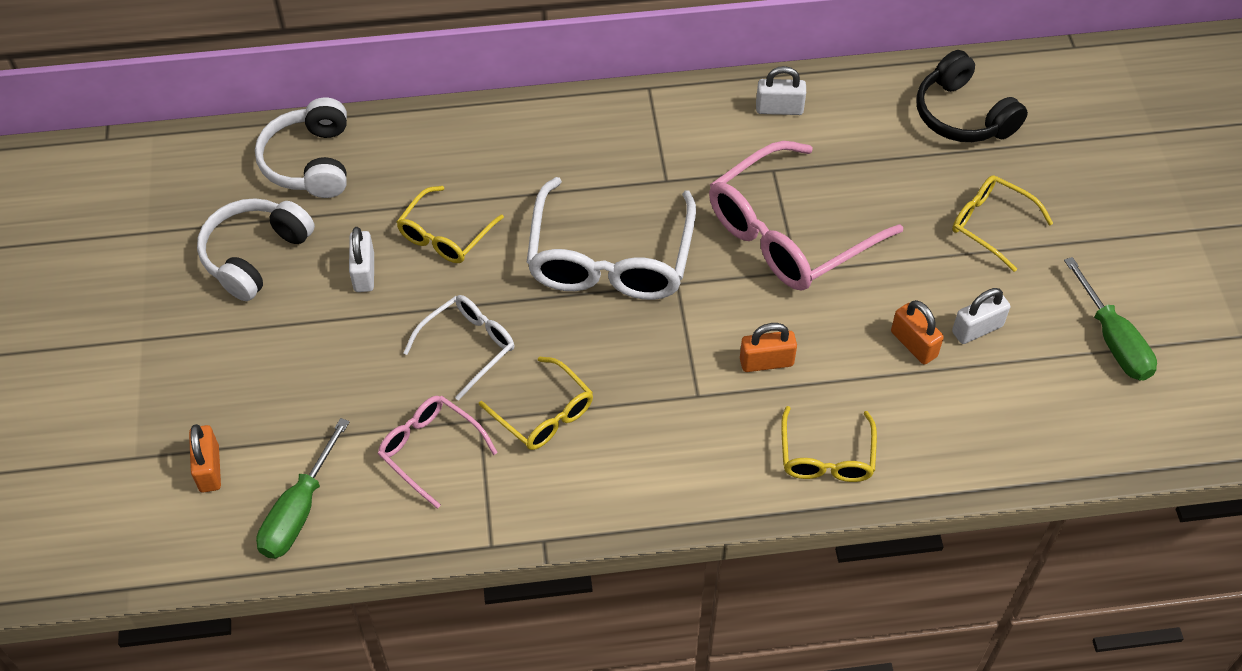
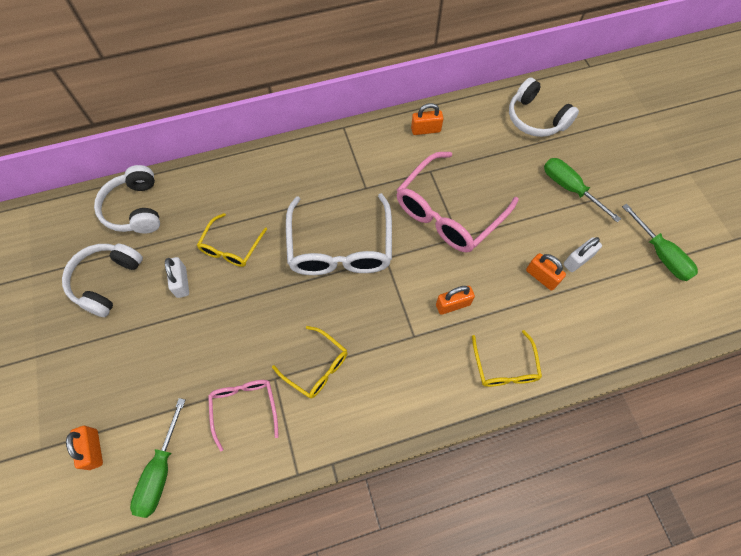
camera: 10 degrees left, 10 degrees up
(430, 450) = (244, 407): pink glasses -> pink glasses turned 45 degrees clockwise
(468, 346) = (258, 325): white glasses -> none
(779, 109) = (426, 130): white padlock -> orange padlock
(962, 115) = (536, 118): black headphones -> white headphones
(990, 224) = (569, 188): yellow glasses -> green screwdriver

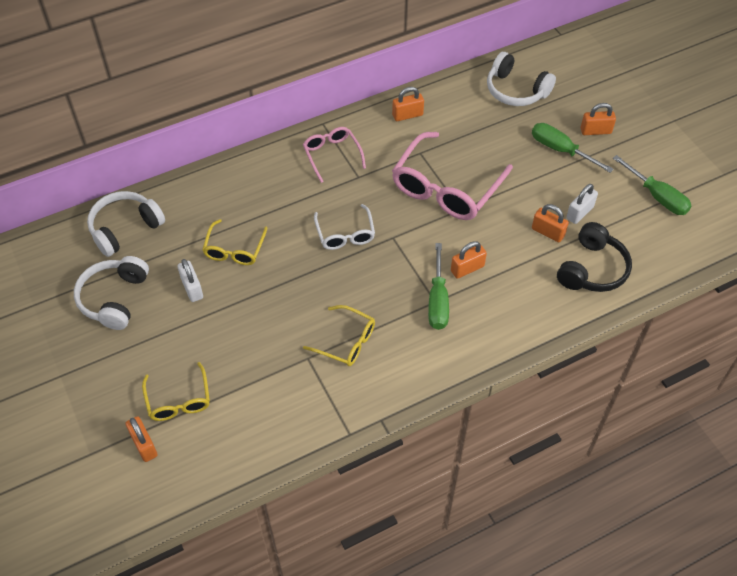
camera: 10 degrees left, 10 degrees down
(135, 209) = (125, 228): white headphones -> white headphones turned 75 degrees clockwise
(160, 472) = (216, 453): green screwdriver -> green screwdriver (438, 301)
(244, 407) = (284, 386): pink glasses -> pink glasses (332, 155)
(340, 247) = (345, 234): white glasses -> white glasses, size x0.54
(505, 367) = (527, 314): yellow glasses -> yellow glasses (179, 400)
(580, 326) = (592, 269): none -> black headphones
(608, 173) = (595, 131): none -> orange padlock

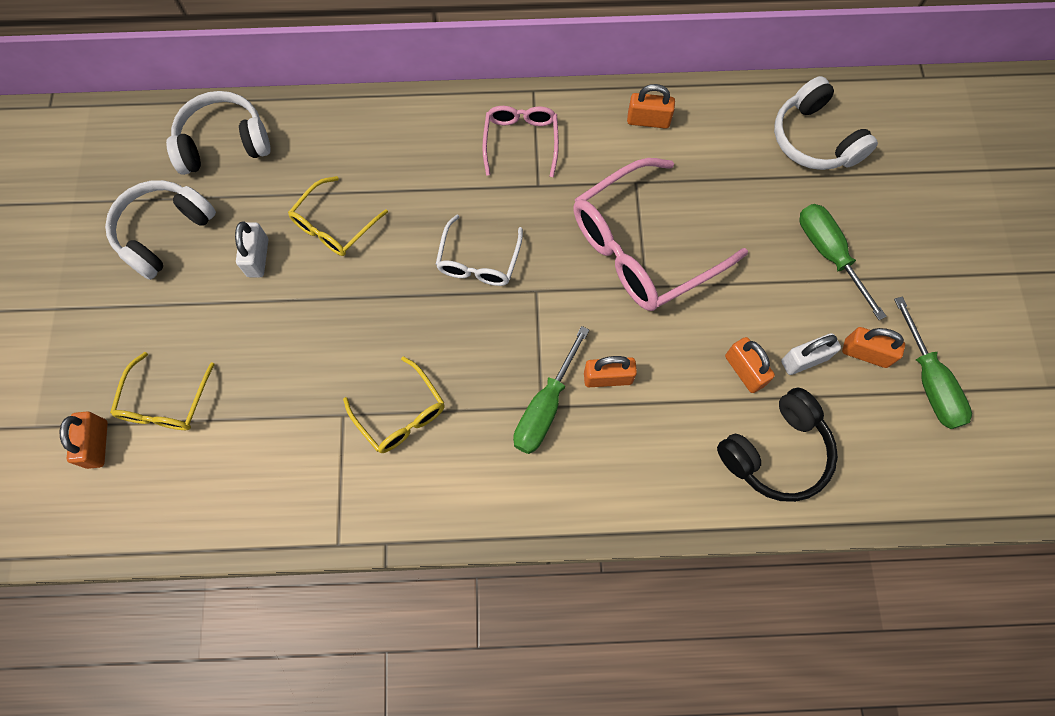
camera: 25 degrees right, 15 degrees up
(595, 131) = (894, 245): orange padlock -> orange padlock (865, 353)

